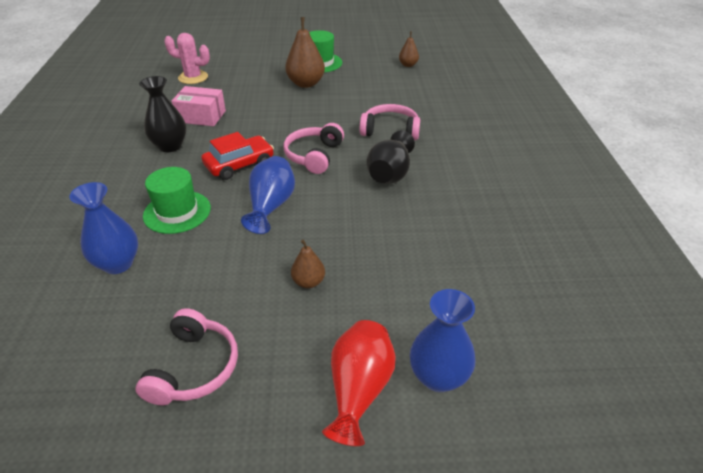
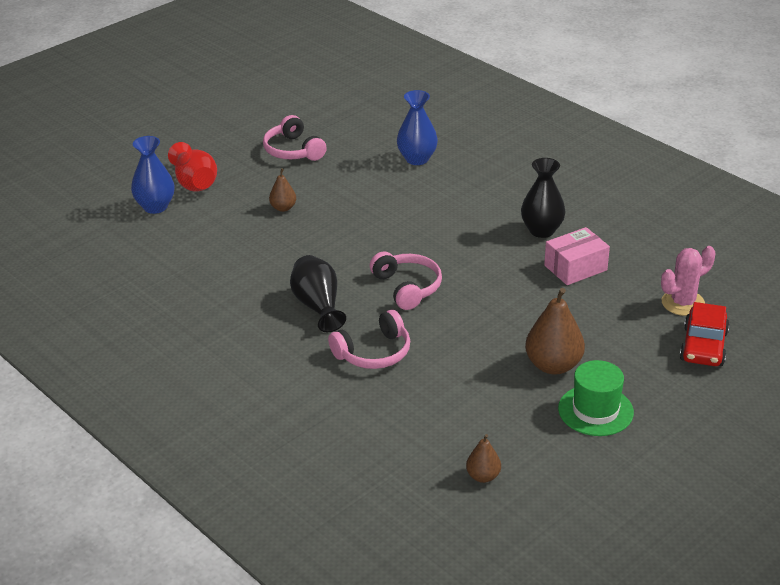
camera: 140 degrees right, 5 degrees down
(177, 212) = (437, 197): green hat -> none
(239, 164) = (456, 247): red car -> red car (703, 346)
(271, 206) = (377, 233): blue vase -> none

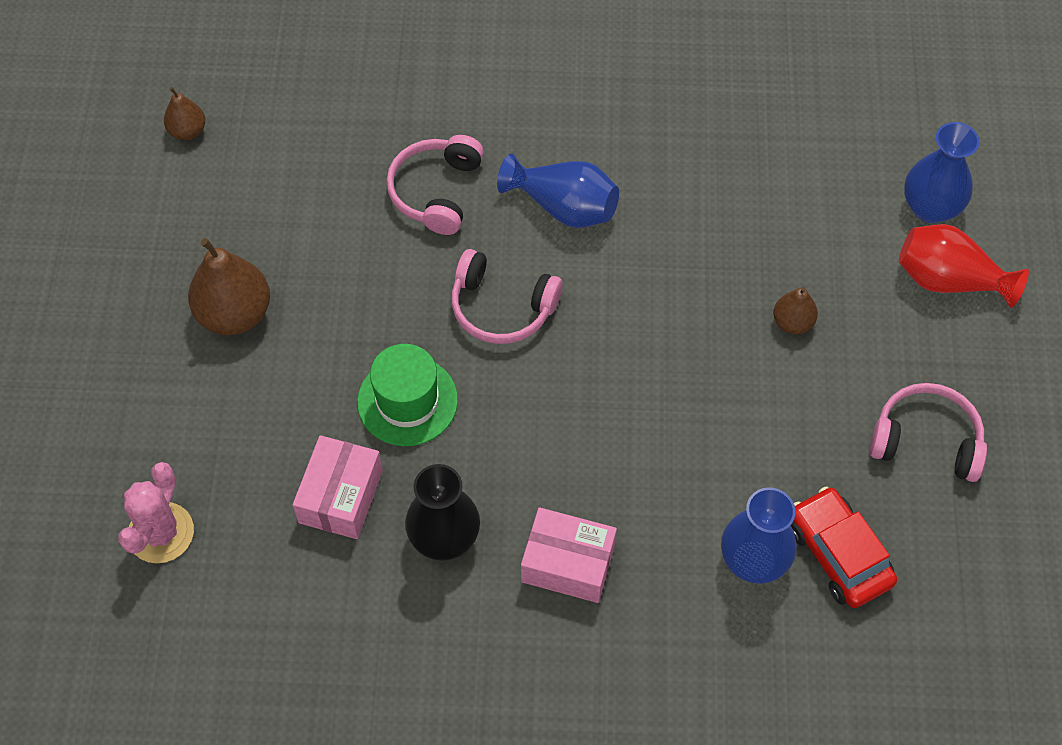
camera: 135 degrees right, 25 degrees up
(318, 306) = (563, 207): black vase -> blue vase
(496, 196) = (568, 564): none -> pink box
(595, 410) = (141, 285): green hat -> green hat (407, 401)
(703, 346) = (87, 472): red car -> red car (838, 554)

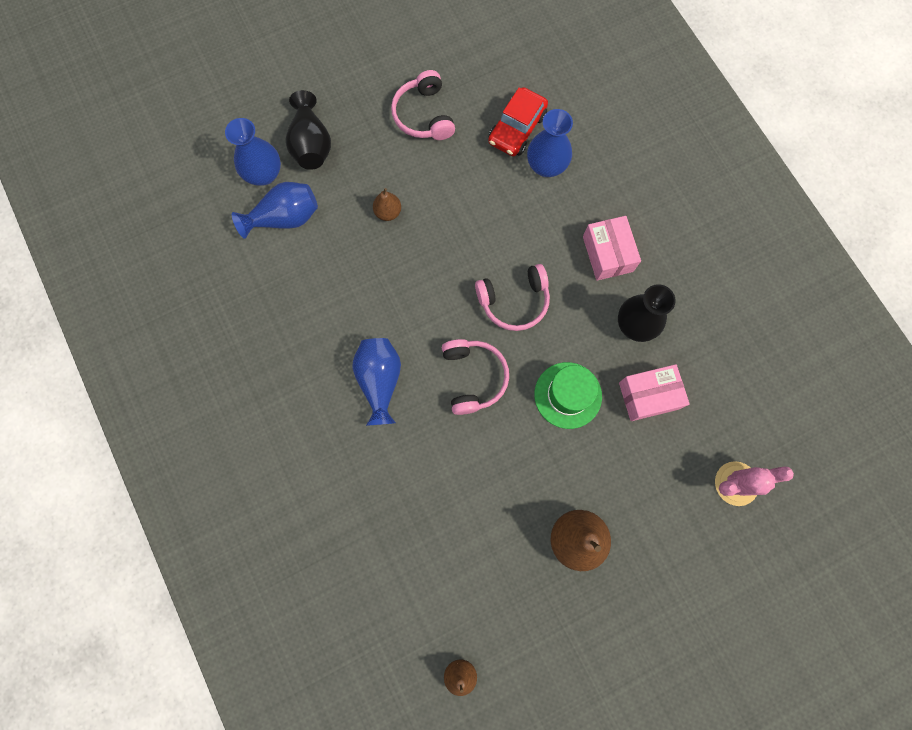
camera: 120 degrees left, 15 degrees up
(436, 191) = (412, 467): pink headphones -> pink headphones (514, 301)
(850, 203) = (284, 218): none -> blue vase
(948, 280) = (311, 144): red vase -> black vase

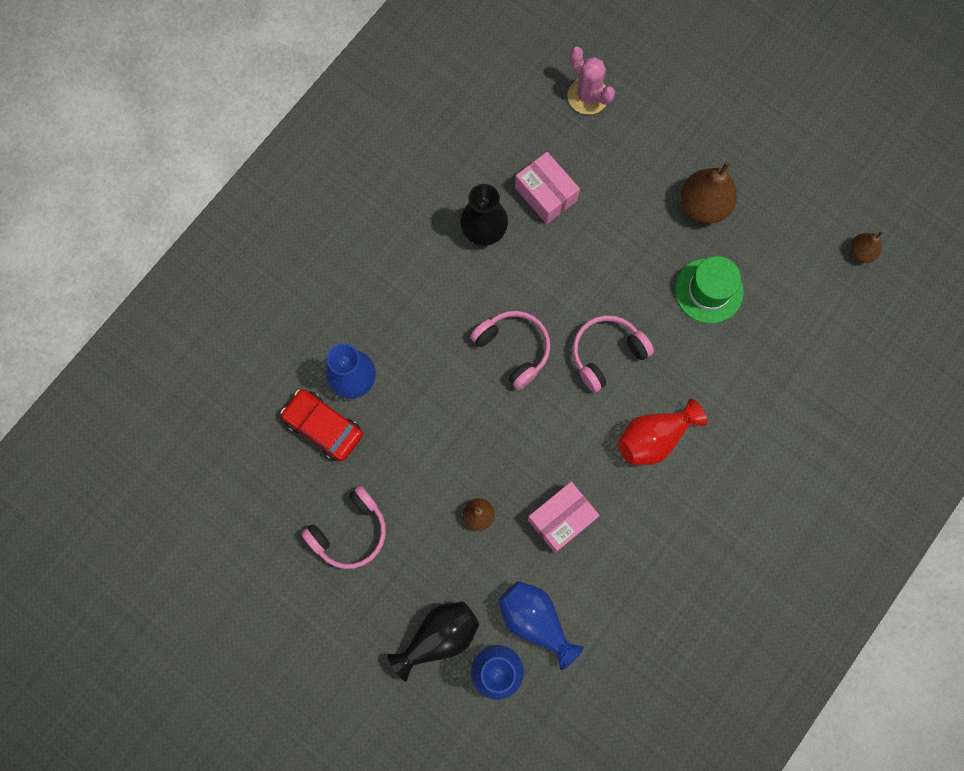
camera: 115 degrees left, 0 degrees up
(380, 381) = (654, 438): blue vase -> red vase
(517, 129) = (323, 427): red car -> red car turned 150 degrees counterclockwise
(568, 395) = (580, 263): green hat -> green hat (709, 290)
(607, 254) = (423, 283): pink box -> pink box (561, 519)

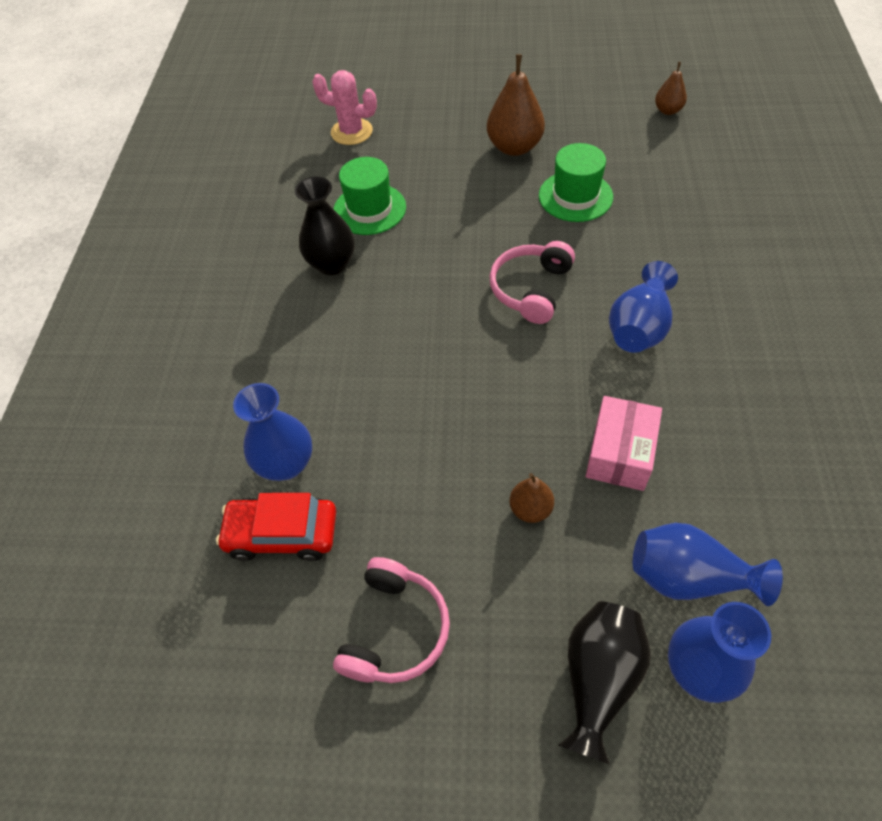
camera: 30 degrees left, 20 degrees down
(513, 349) = (438, 337): pink headphones -> none
(546, 194) = (369, 209): pink box -> green hat
(654, 438) = (639, 327): red vase -> blue vase

